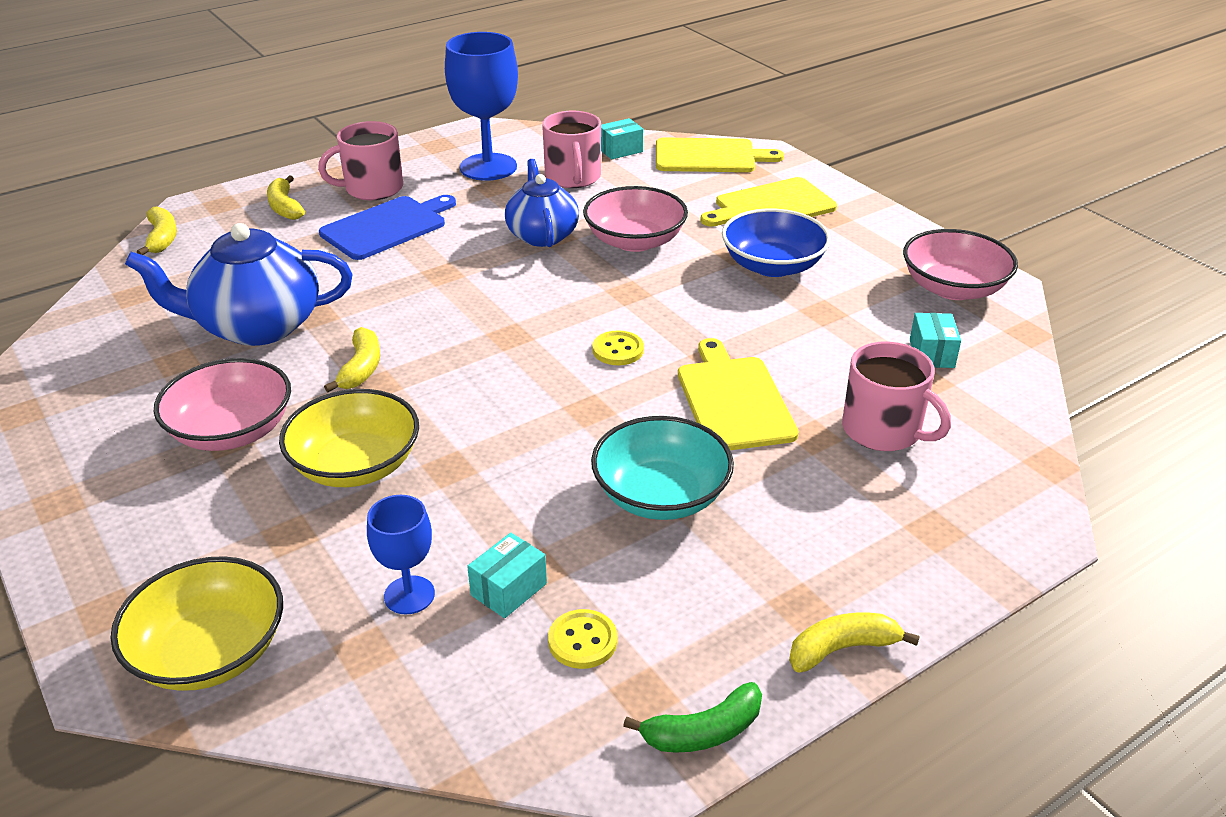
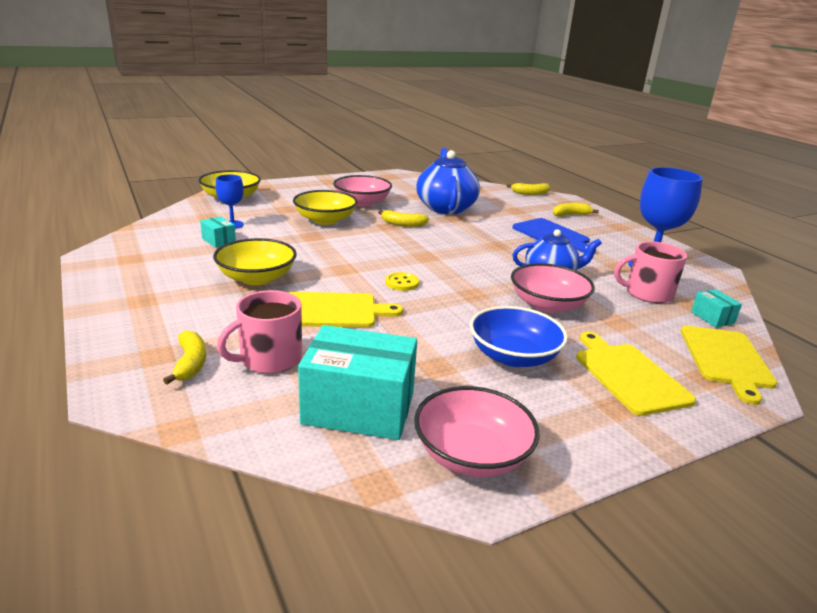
camera: 95 degrees right, 10 degrees down
(372, 188) = (602, 234): pink mug -> none
(582, 641) = (173, 251): yellow button -> none
(661, 495) = (256, 278): turquoise bowl -> yellow bowl
(703, 732) = (95, 267): green banana -> none
(841, 649) = (102, 305): yellow banana -> yellow banana (190, 363)
(931, 353) = (358, 408): turquoise box -> turquoise box, size x2.19

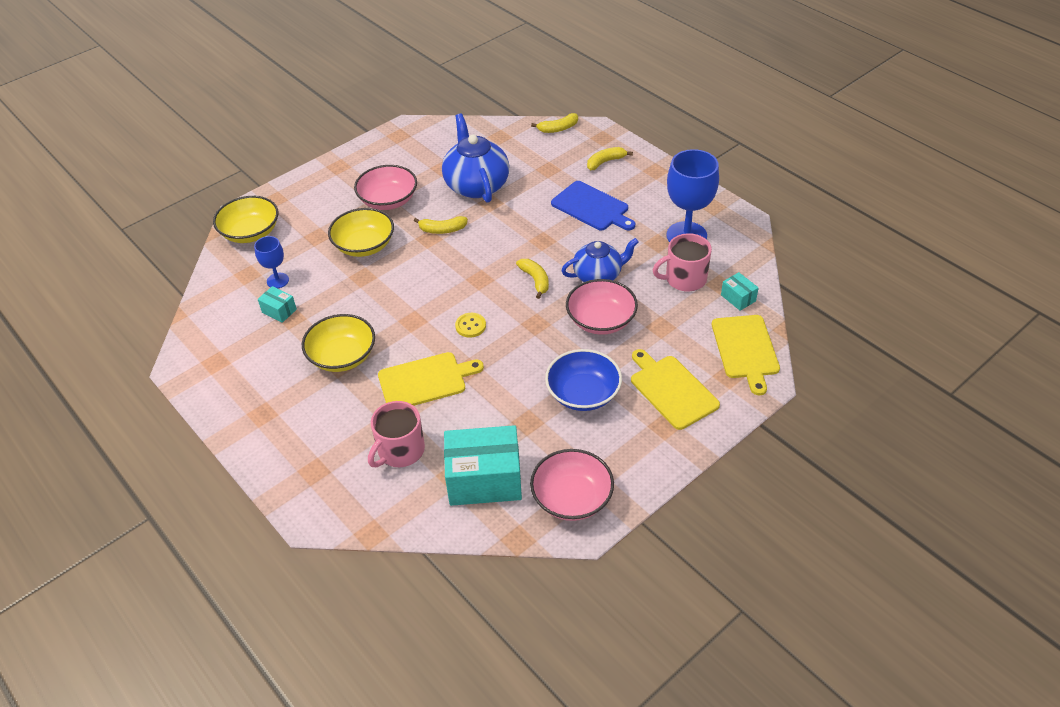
camera: 10 degrees left, 20 degrees up
(190, 363) = (344, 472): yellow banana -> yellow banana (535, 280)

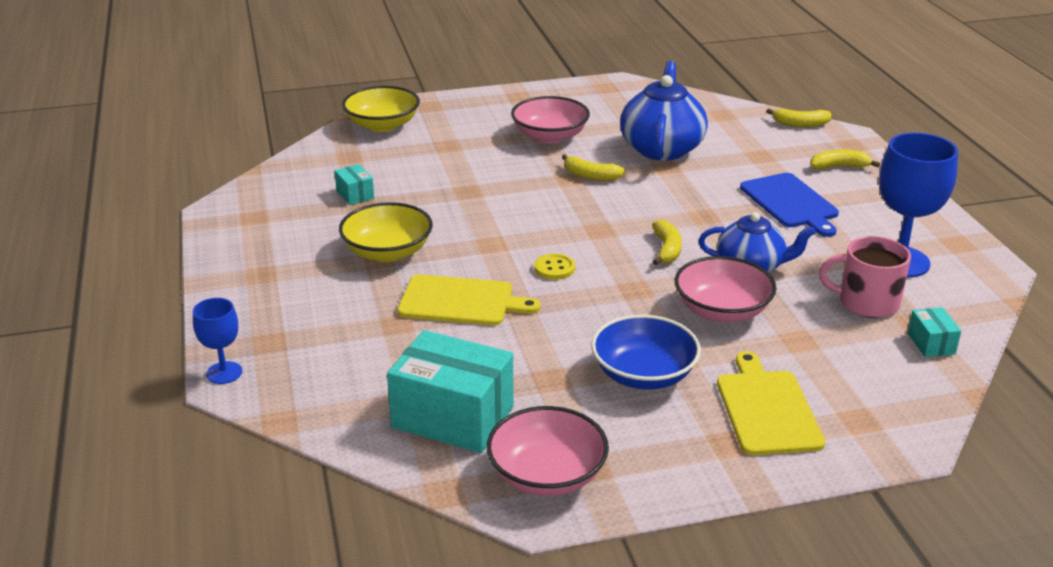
camera: 25 degrees right, 15 degrees down
(277, 280) = (375, 170): blue goblet -> blue goblet (224, 373)
(364, 245) = (492, 166): yellow bowl -> none
(400, 450) = (378, 356): pink mug -> none
(745, 349) = (904, 400): yellow cutting board -> none

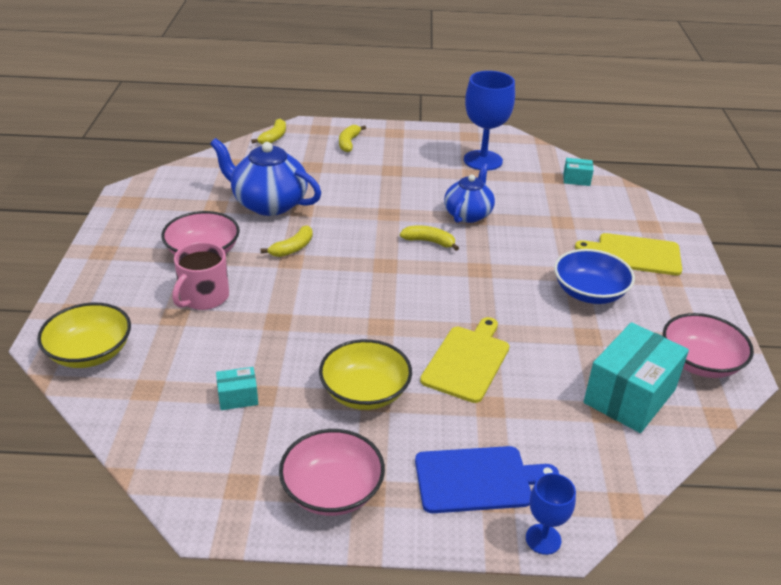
camera: 75 degrees left, 5 degrees up
(554, 268) = (434, 300): yellow button -> none
(722, 310) = (519, 240): pink bowl -> pink bowl (332, 490)
(790, 203) = (388, 175): blue cutting board -> blue cutting board (478, 479)
(866, 303) = (526, 186): pink mug -> pink mug (203, 297)

